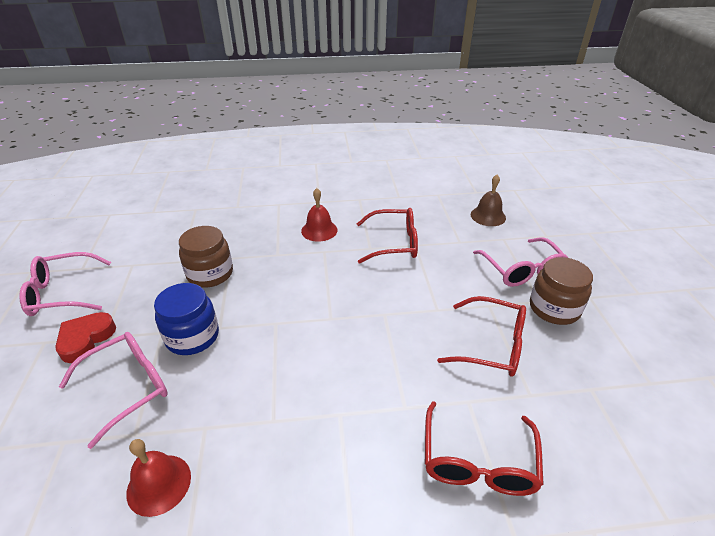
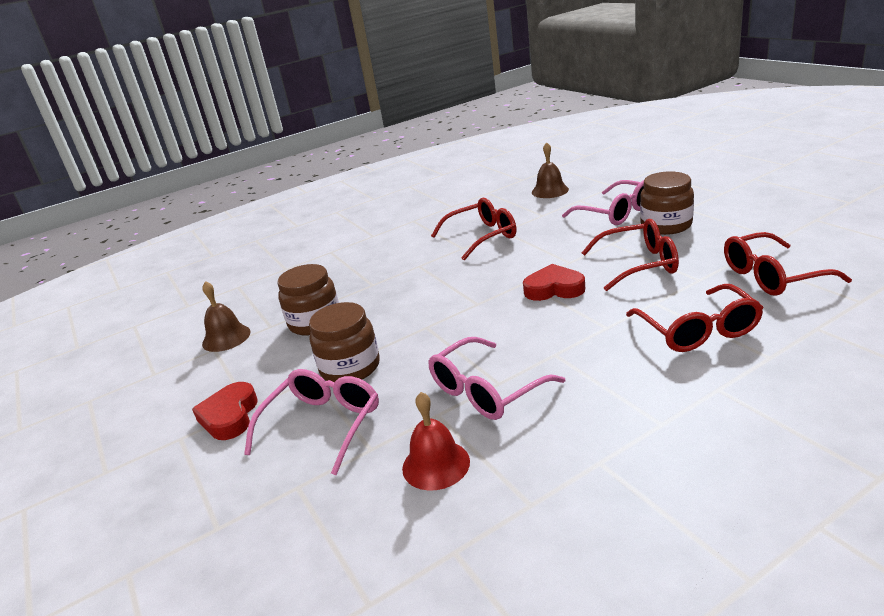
camera: 20 degrees left, 10 degrees down
(63, 293) = (155, 398): pink glasses -> pink glasses (487, 390)
(147, 257) = (226, 337): none -> brown bell
(192, 336) = (350, 368): blue jar -> brown jar
(319, 230) = (397, 254): red bell -> none
(400, 335) = (554, 289): none -> red heart
(603, 431) = (772, 276): none -> red glasses

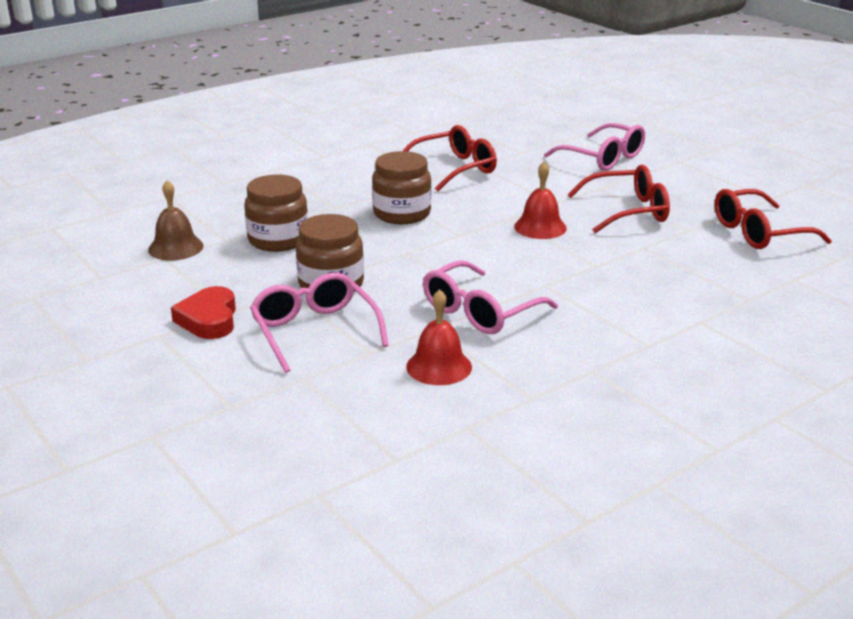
camera: 10 degrees left, 0 degrees up
(322, 425) = (315, 331): pink glasses -> pink glasses turned 45 degrees counterclockwise
(550, 191) = (527, 127): brown bell -> none
(554, 289) = (540, 227): red heart -> red bell
(666, 225) = (656, 176): brown jar -> brown jar (402, 214)
(697, 330) = (684, 274): red glasses -> none

